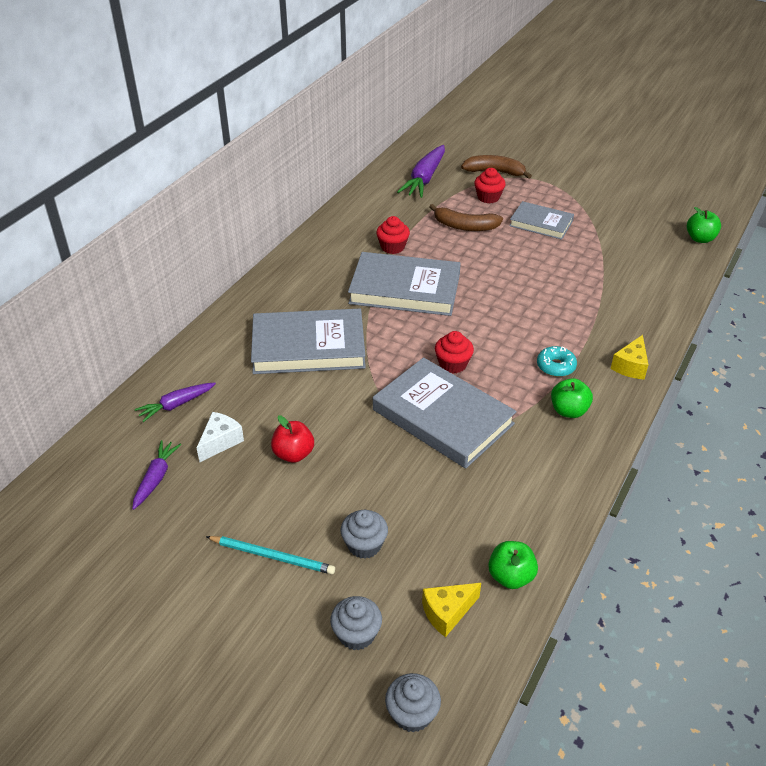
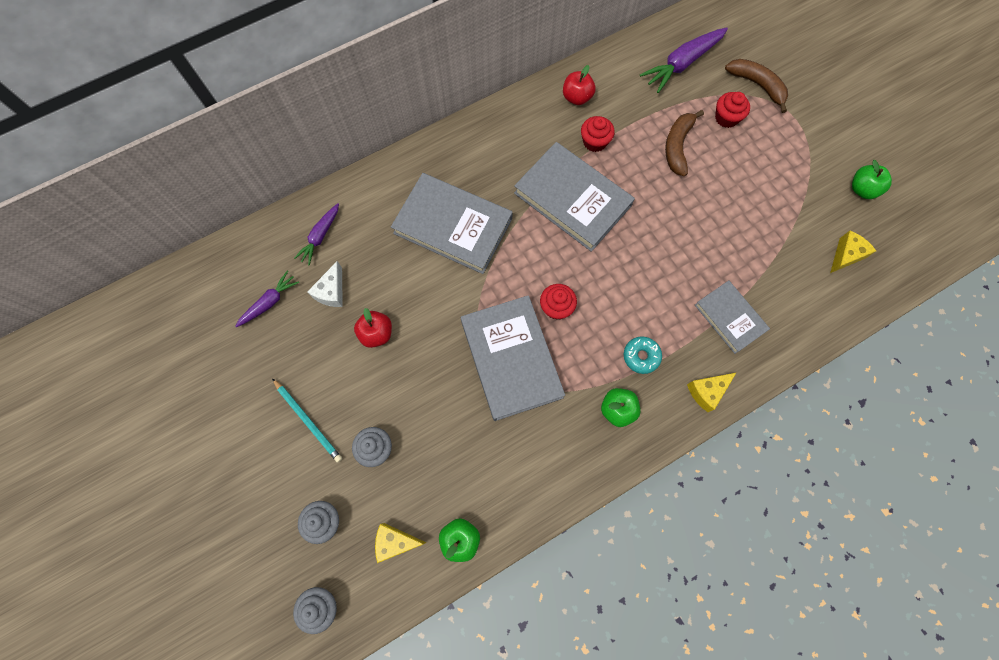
camera: 30 degrees right, 30 degrees up
(176, 405) = (320, 236): purple carrot -> purple carrot turned 60 degrees counterclockwise
(220, 442) = (332, 292): white cheese -> white cheese turned 135 degrees clockwise
(353, 226) = (577, 97): none -> red apple
(465, 226) = (677, 146): brown banana -> brown banana turned 60 degrees clockwise
(541, 223) = (752, 177): grey book -> grey book (730, 318)
(653, 242) = (845, 255): none -> yellow cheese
(700, 239) = (897, 274): green apple -> green apple (862, 189)

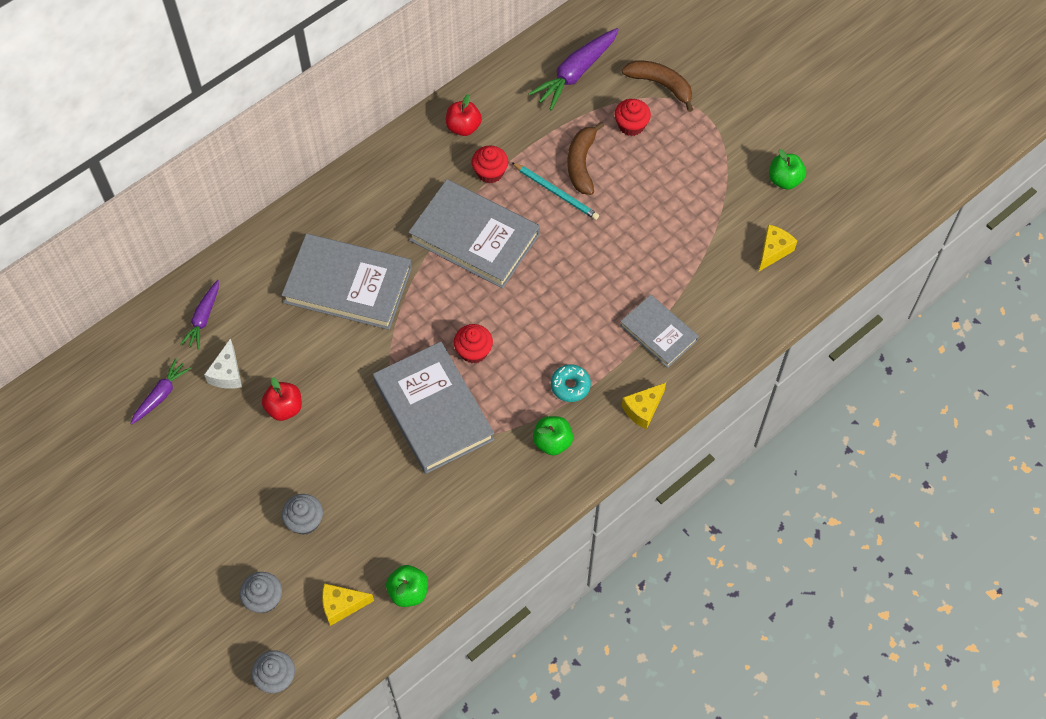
camera: 10 degrees left, 10 degrees down
(308, 421) = (227, 506): turquoise pencil -> turquoise pencil (556, 192)

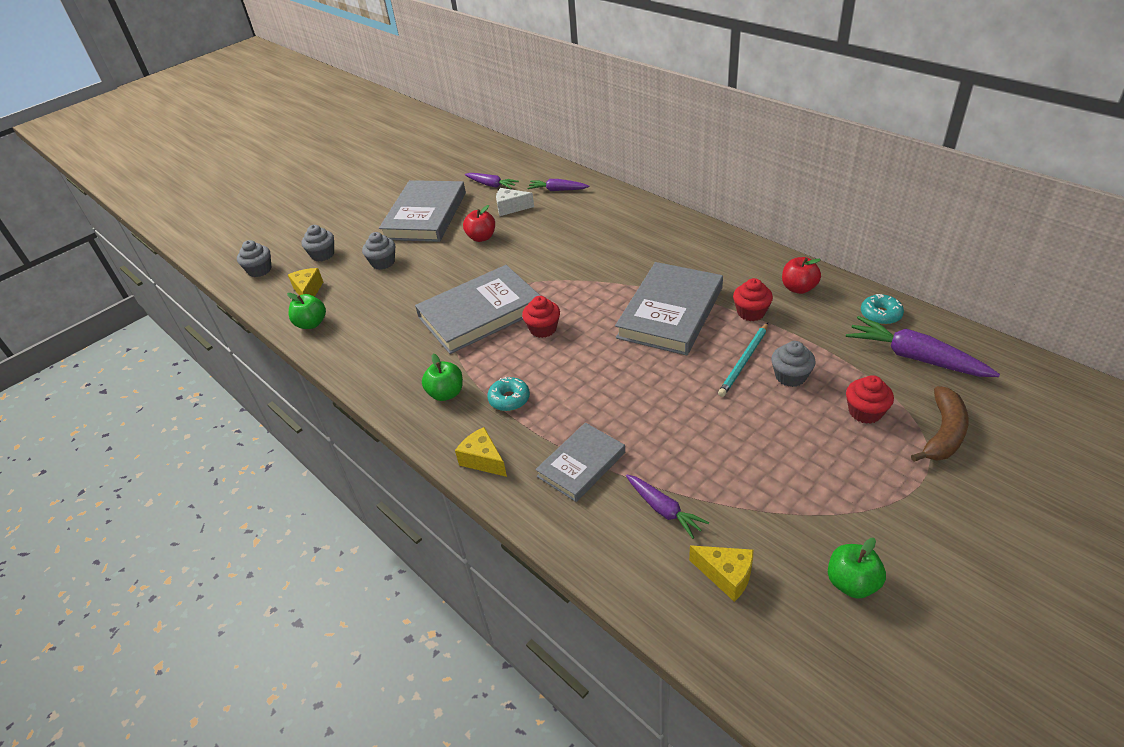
camera: 90 degrees right, 20 degrees down
(348, 285) = (600, 249): grey book -> grey book (425, 215)
(516, 79) = (880, 315): none -> turquoise donut
(581, 164) = (790, 376): brown banana -> grey cupcake
(711, 280) = (663, 509): none -> purple carrot

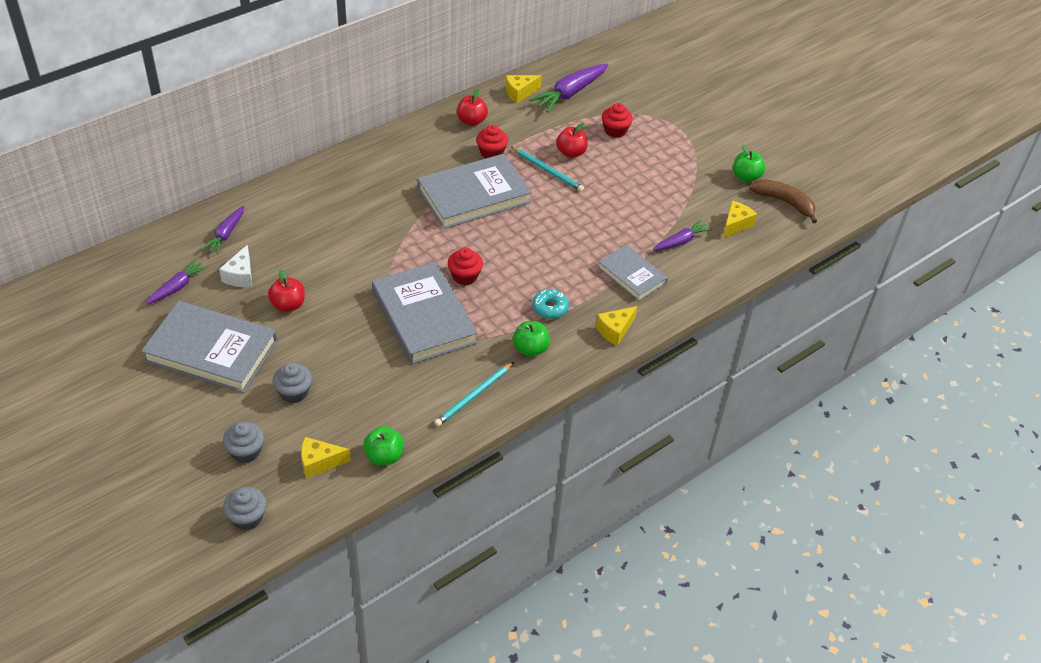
camera: 90 degrees left, 5 degrees up
(380, 364) = (474, 396): none -> turquoise pencil
(670, 312) = (473, 196): grey book -> grey book turned 60 degrees counterclockwise
(790, 376) = (571, 153): grey cupcake -> red apple
(880, 315) = (519, 93): turquoise donut -> yellow cheese
(943, 433) = (642, 106): brown banana -> brown banana (784, 202)

